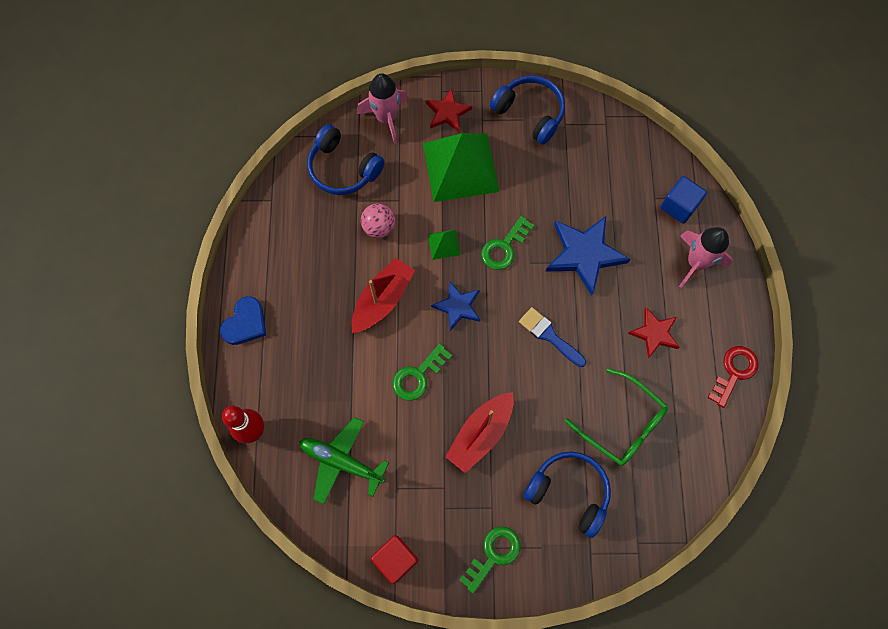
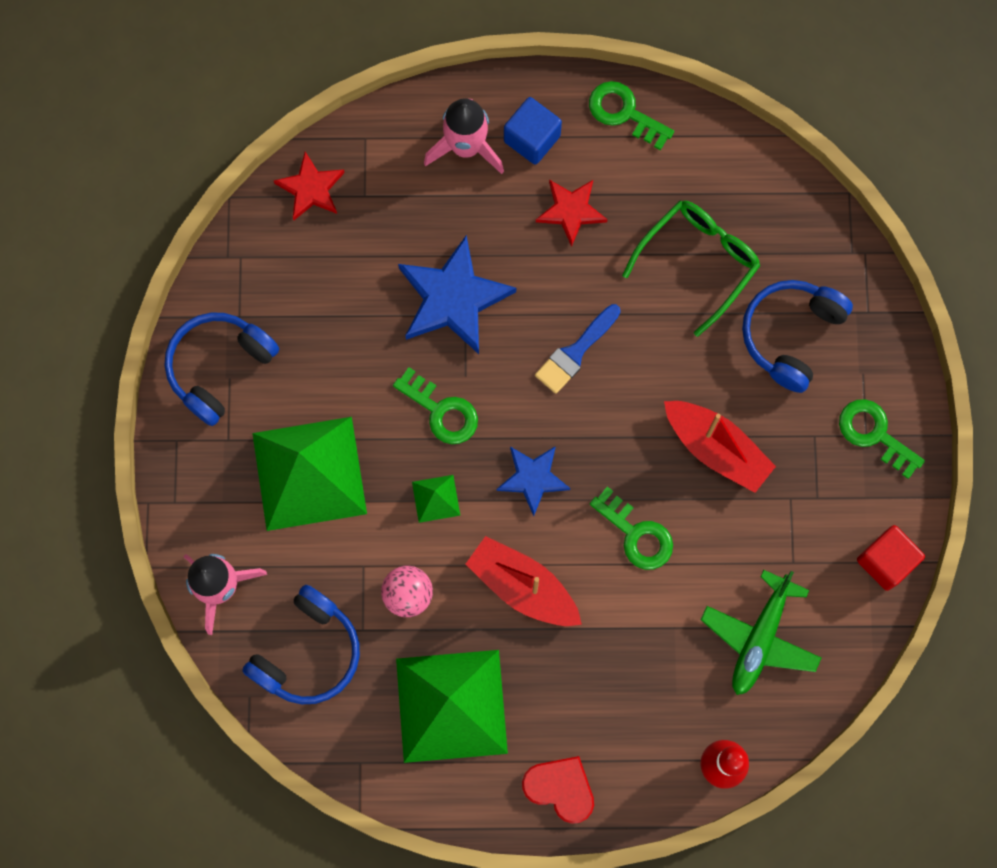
camera: 90 degrees left, 5 degrees up
(245, 323) = (560, 788): blue heart -> red heart
(304, 254) = (451, 706): none -> green pyramid
(447, 112) = (214, 493): red star -> red star (311, 189)
(679, 206) = (379, 163): blue cube -> blue cube (532, 139)
(734, 372) = (624, 113): red key -> green key

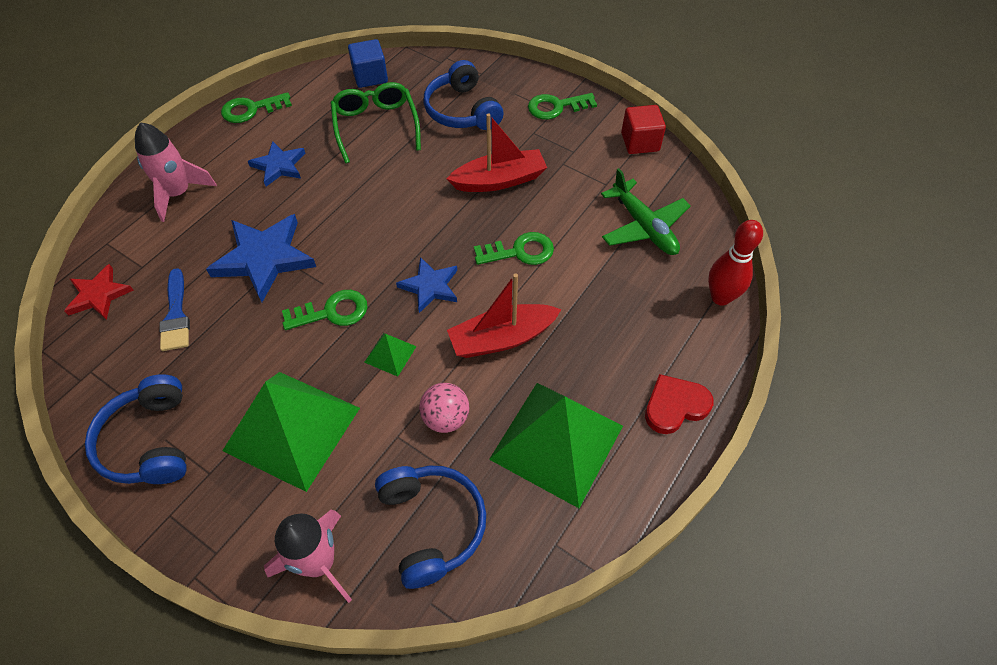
camera: 55 degrees left, 20 degrees down
(532, 139) = (214, 159): blue cube -> blue cube (370, 76)
(571, 211) = (279, 166): red star -> blue star
(575, 352) = (369, 214): blue brush -> blue brush (176, 315)

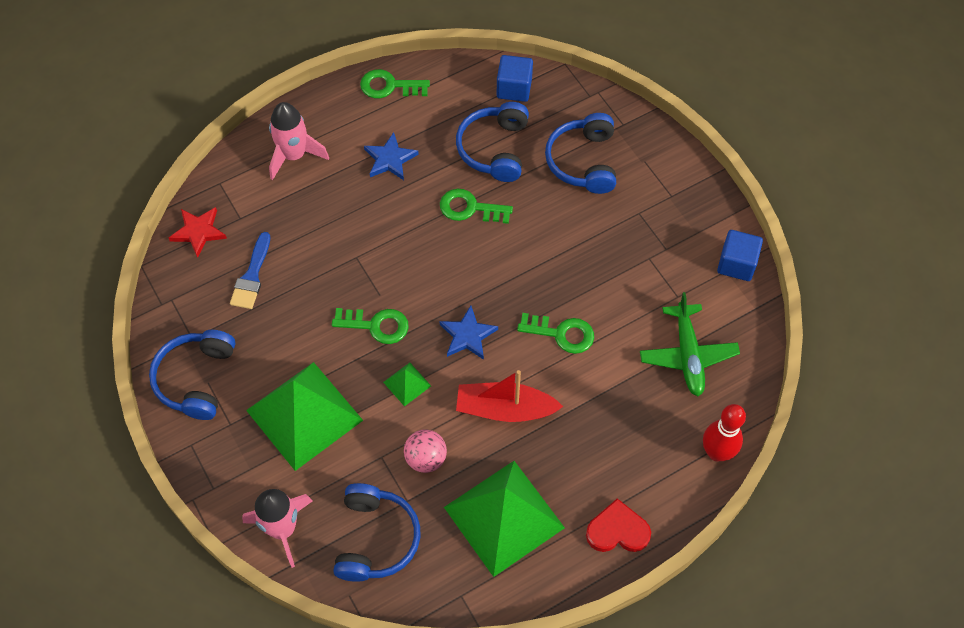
camera: 25 degrees right, 5 degrees up
(264, 258) = (341, 251): blue star -> none
(376, 126) = (494, 149): green glasses -> blue headphones
(499, 180) = (580, 253): red boat -> none
(556, 107) = (676, 192): green key -> green key (470, 208)
(640, 142) = (736, 264): red cube -> blue cube

